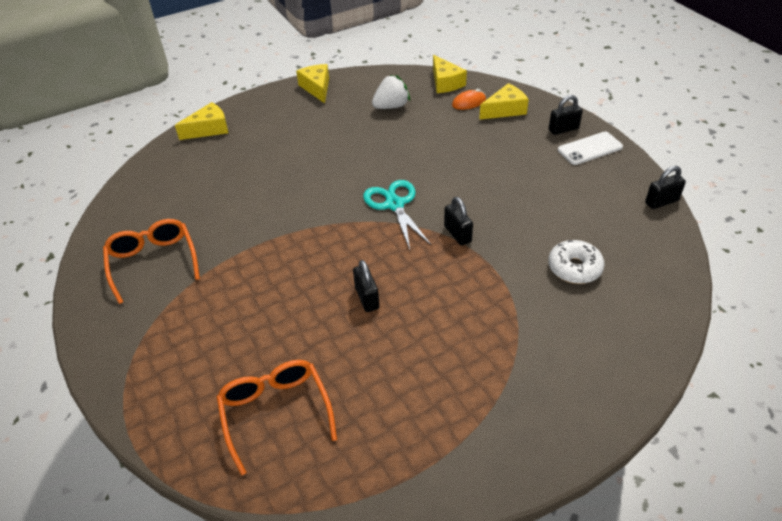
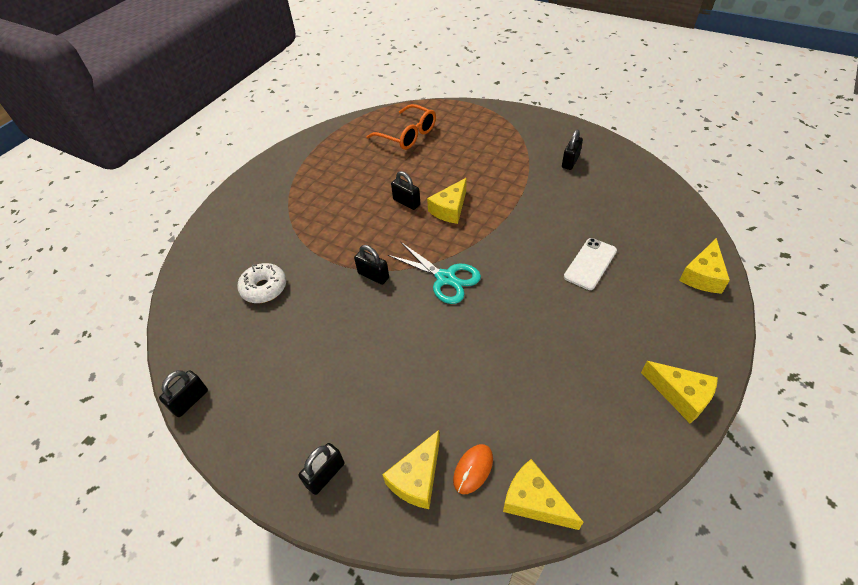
camera: 150 degrees right, 5 degrees up
(153, 262) = (570, 161): orange glasses -> black padlock
(329, 267) = (450, 209): none -> yellow cheese
(391, 106) = (561, 408): white strawberry -> none
(590, 148) = (283, 452): white phone -> white phone (590, 264)

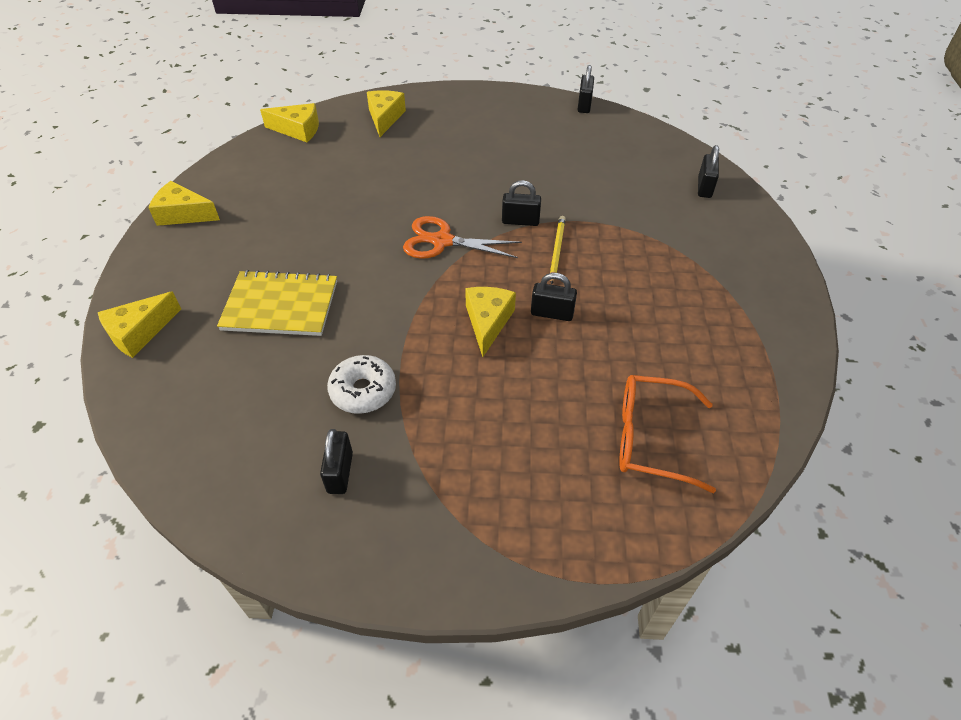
camera: 150 degrees right, 0 degrees up
(264, 288) = (617, 180): white donut -> white donut (363, 391)
(325, 474) = (449, 103): black padlock -> black padlock (704, 187)
(367, 242) = (557, 250): none -> yellow pencil
(445, 278) = (442, 241): turquoise scissors -> orange scissors
(473, 469) = (347, 131): orange mouse -> none
(590, 264) = (280, 305): white phone -> yellow notebook
(703, 275) = (139, 332): yellow cheese -> yellow cheese turned 135 degrees counterclockwise

